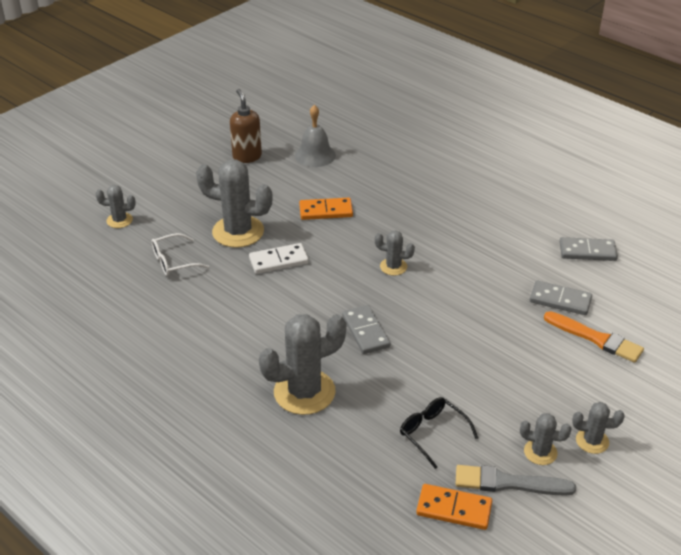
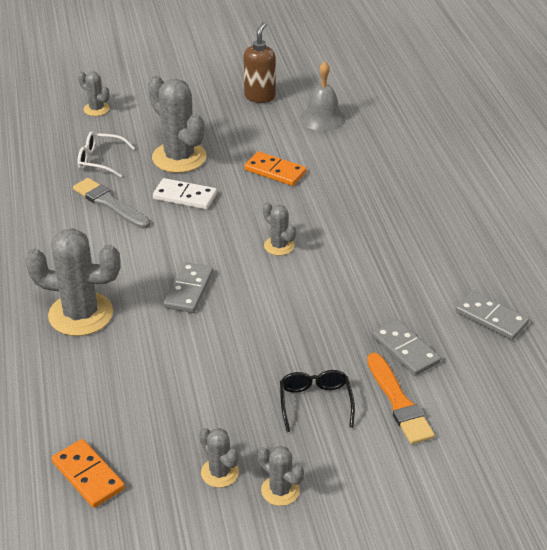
camera: 35 degrees right, 0 degrees up
(432, 433) = (145, 404): black glasses -> black glasses (315, 402)
(508, 483) = (160, 482): grey brush -> grey brush (110, 203)

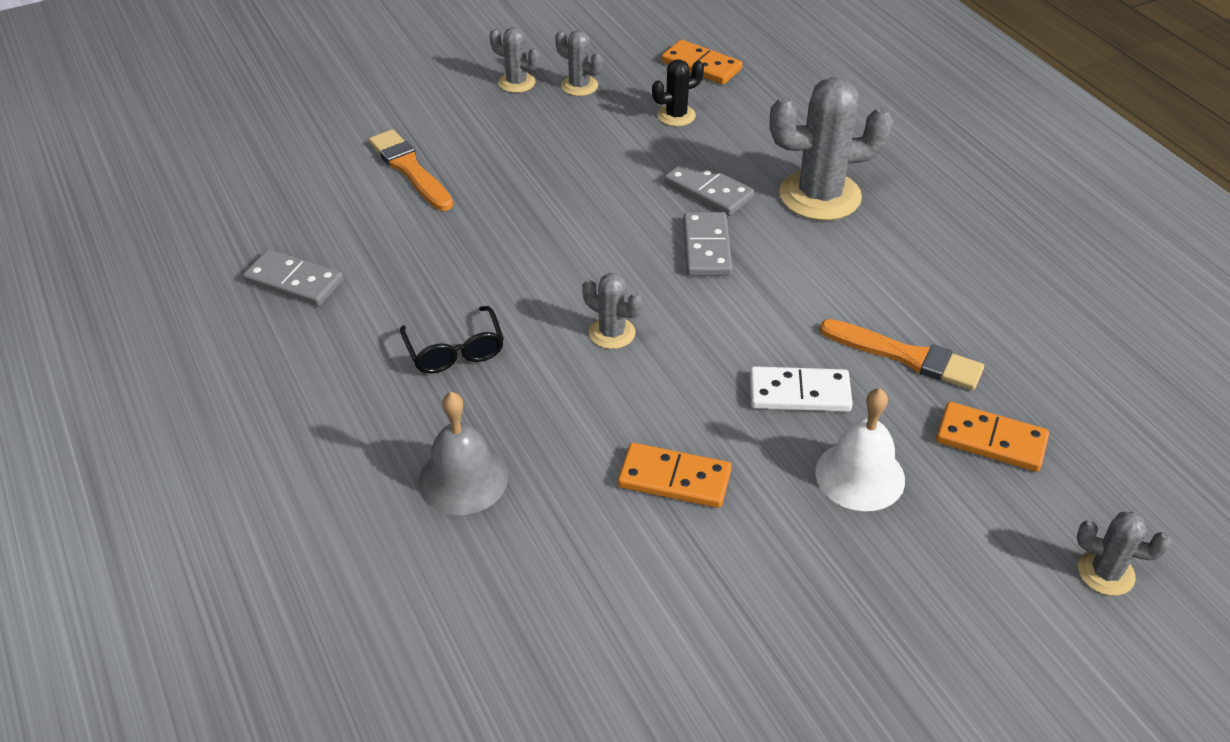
camera: 165 degrees right, 5 degrees up
(100, 160) = (991, 440): white glasses -> orange domino
(110, 203) = (906, 356): grey brush -> orange brush
(146, 416) = (676, 115): none -> black cactus
(179, 157) = (860, 475): grey cactus -> white bell
(260, 96) = (796, 698): brown soap dispenser -> none
(315, 402) = (503, 154): black glasses -> black glasses (455, 351)
(322, 118) = (631, 653): grey bell -> grey bell (463, 479)
(405, 350) = (407, 223): grey domino -> grey domino (708, 190)

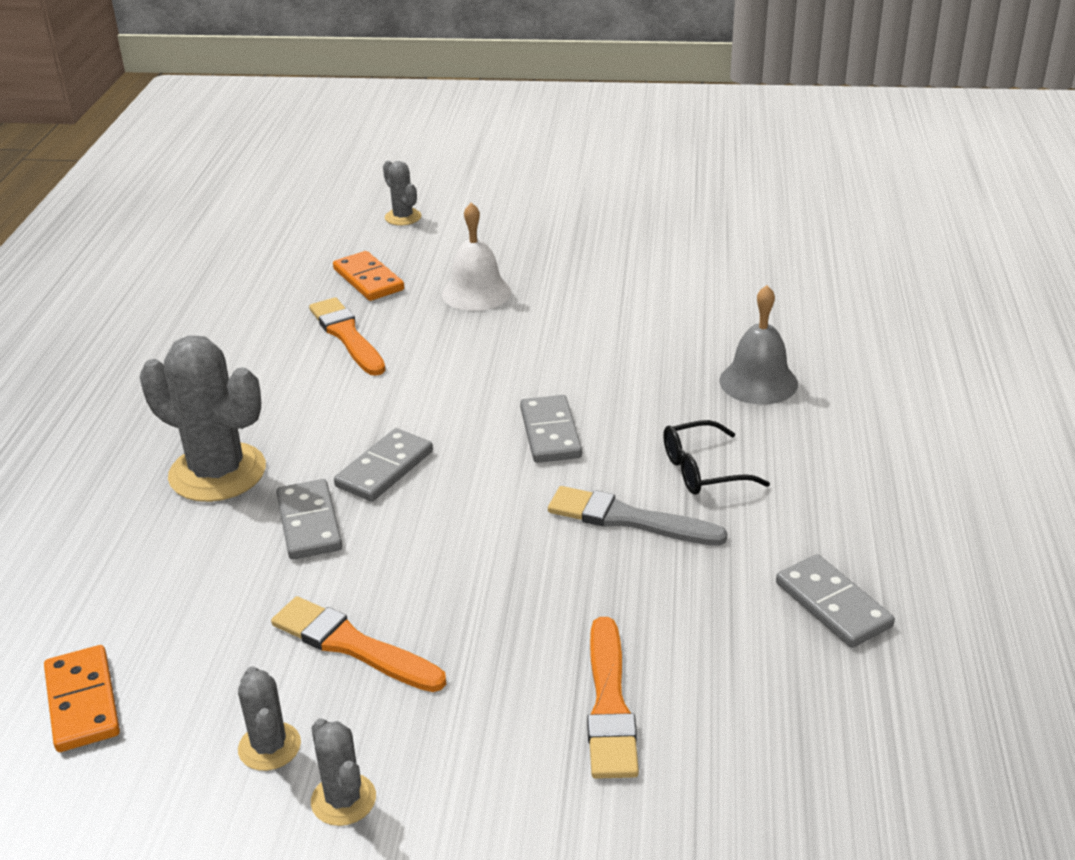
camera: 145 degrees left, 10 degrees down
(455, 351) = (702, 470): black glasses -> black glasses turned 120 degrees counterclockwise
(484, 284) = (628, 519): none -> grey brush
(591, 140) = (353, 645): none -> orange brush
(612, 333) = (550, 433): grey cactus -> grey domino
(674, 479) = (601, 331): orange domino -> none
(676, 115) = (217, 634): black cactus -> none
(799, 393) = (454, 343): white domino -> none

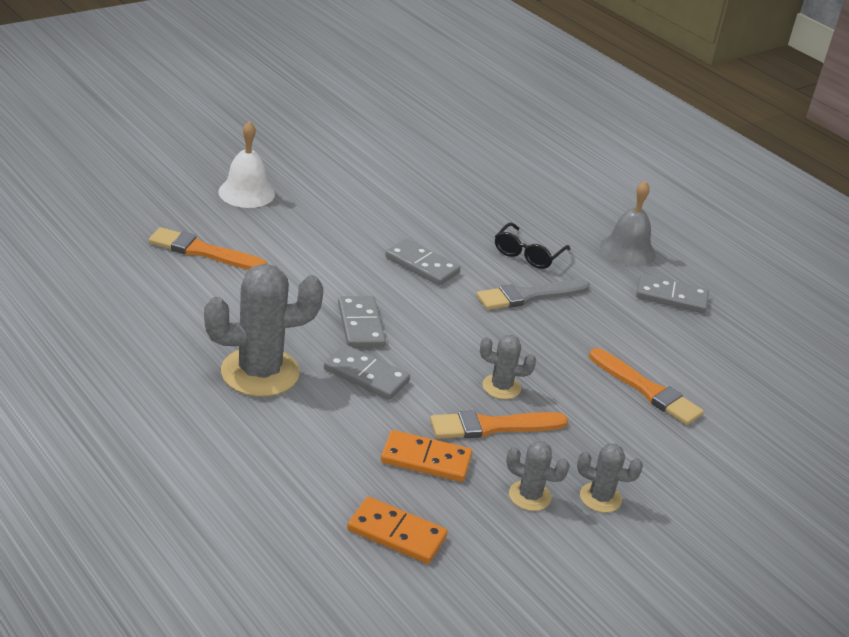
camera: 50 degrees left, 0 degrees up
(368, 280) = (156, 208): orange domino -> orange domino (426, 459)
(403, 217) = (109, 154): grey cactus -> grey cactus (501, 387)
(758, 382) = (488, 193): grey bell -> grey bell (627, 250)

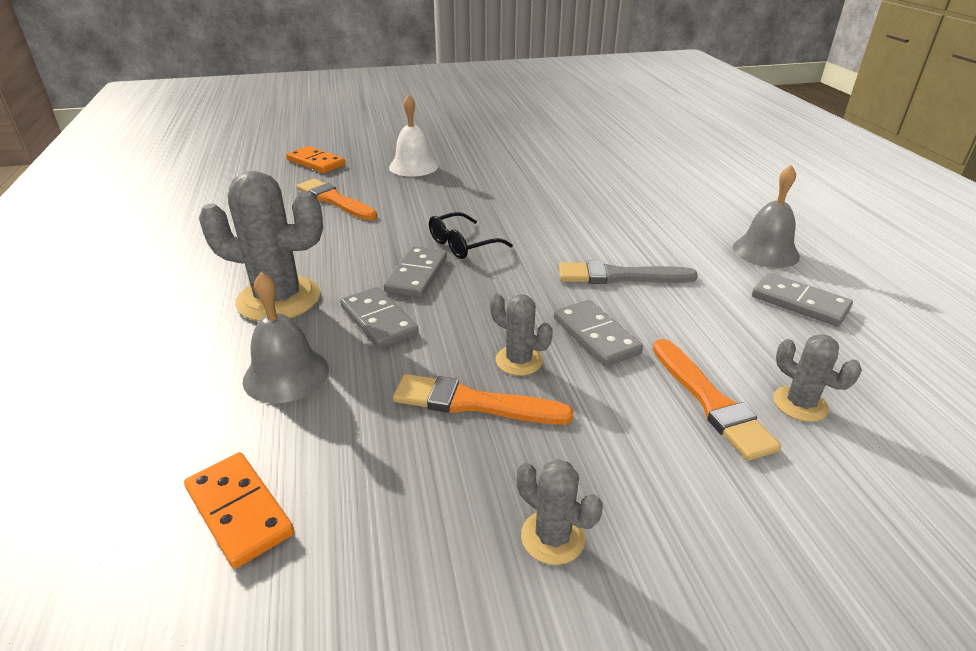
camera: 30 degrees right, 0 degrees up
(334, 436) = (286, 374): none -> grey bell
(422, 265) = (524, 235): grey domino -> grey domino (595, 336)
(426, 459) = (360, 424): orange domino -> orange domino (316, 162)
(527, 254) = (644, 240): black glasses -> black glasses (462, 245)
(529, 496) = (452, 506): grey cactus -> grey cactus (800, 404)

